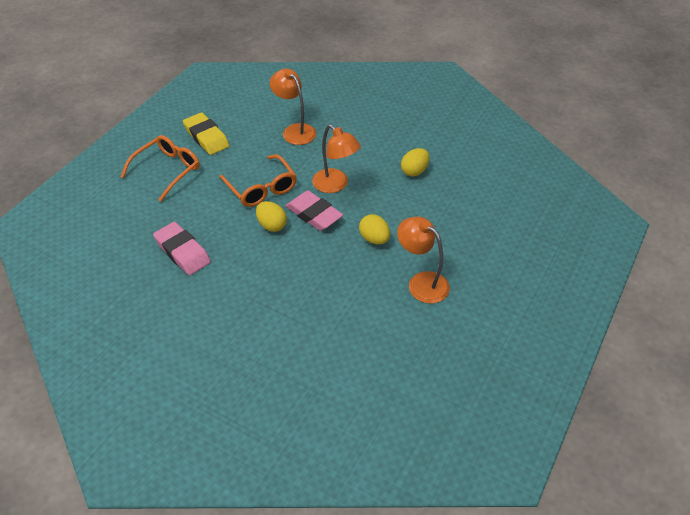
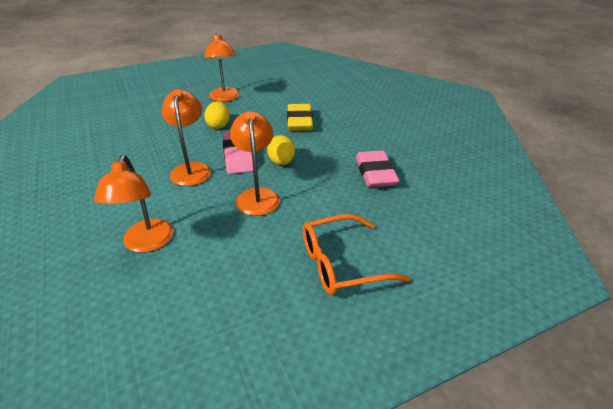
camera: 145 degrees left, 10 degrees down
(206, 137) = (255, 291): yellow eraser -> yellow eraser (299, 121)
(261, 188) = (257, 195): orange glasses -> orange lamp
(414, 171) = (116, 152): yellow egg -> none

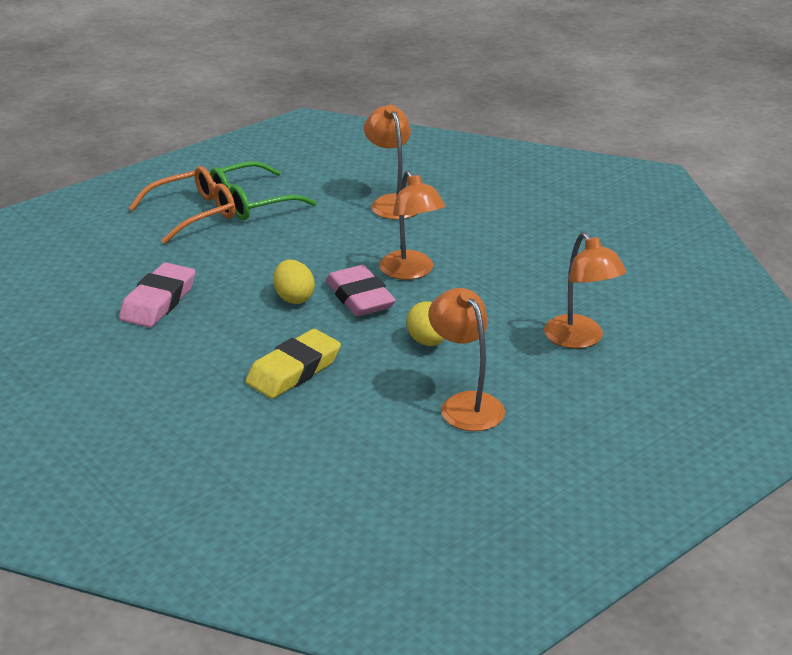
camera: 165 degrees right, 5 degrees down
(257, 195) = (305, 255): orange lamp -> orange lamp (580, 339)
(278, 270) = (253, 202): none -> green glasses
(299, 121) = (294, 370): yellow eraser -> yellow eraser turned 60 degrees clockwise
(375, 173) = (158, 301): pink eraser -> pink eraser turned 45 degrees clockwise

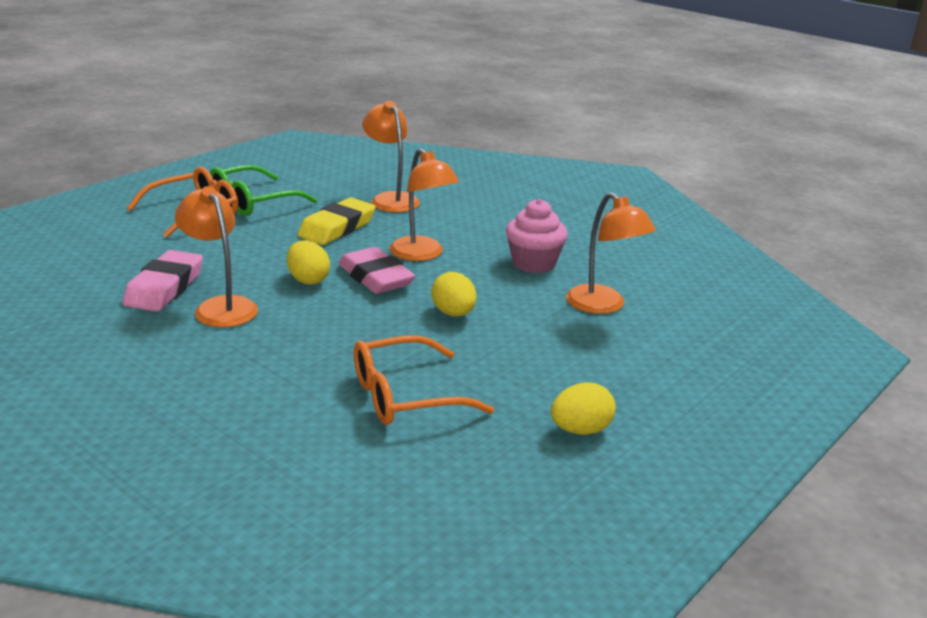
camera: 10 degrees left, 5 degrees down
(294, 370) = (319, 345): yellow eraser -> yellow eraser (337, 228)
(365, 427) = (406, 396): none -> orange glasses
(465, 404) = (506, 368): orange lamp -> orange lamp (220, 306)
(518, 471) = (580, 430): none -> yellow egg
(522, 286) = (533, 263): none -> pink cupcake

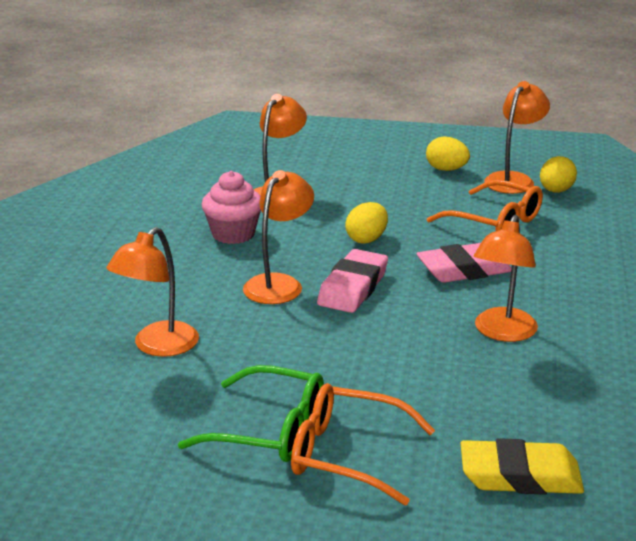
camera: 120 degrees left, 0 degrees up
(165, 288) = (517, 375): pink eraser -> pink eraser (463, 270)
(308, 280) = (401, 315): yellow egg -> yellow egg (556, 191)
(337, 228) = (274, 346): yellow eraser -> yellow eraser (520, 476)
(502, 467) = (513, 179): none -> orange lamp

